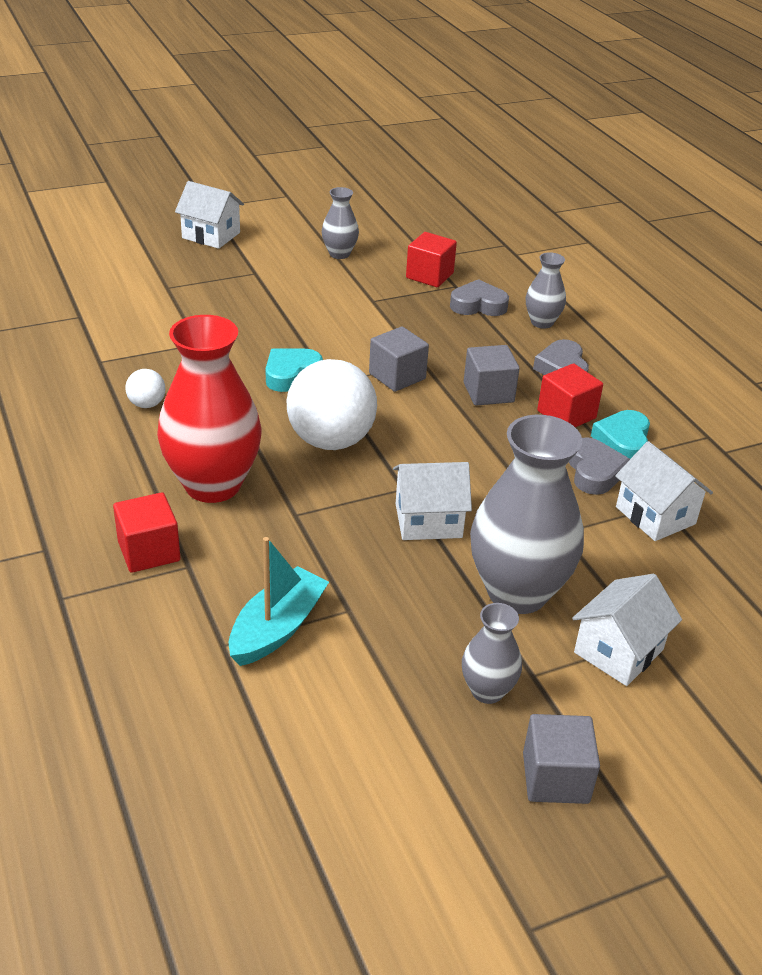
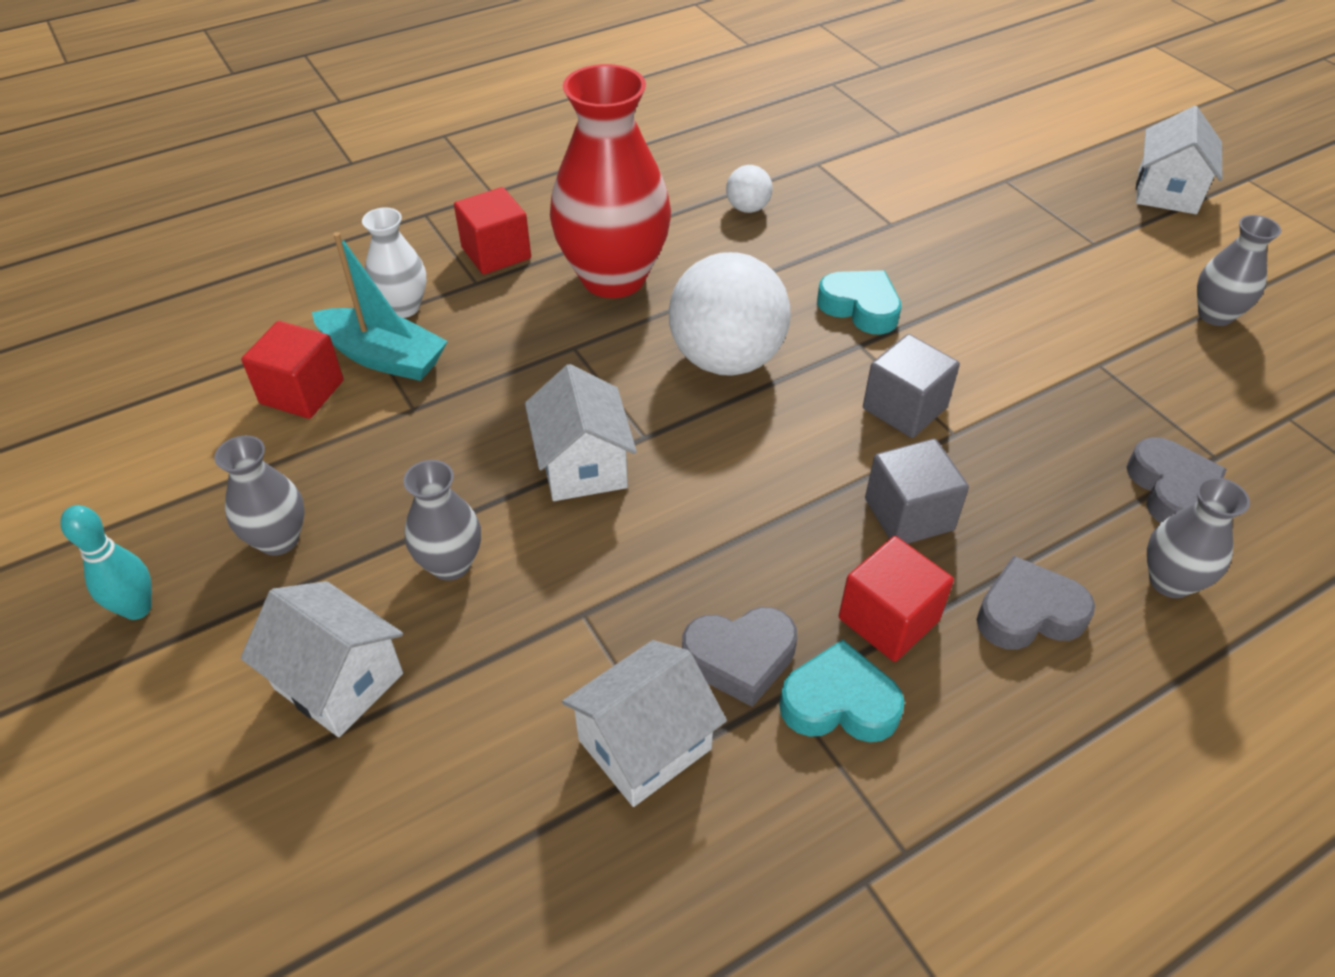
camera: 85 degrees right, 10 degrees up
(209, 615) = (403, 307): none -> white vase
(429, 275) = (1226, 422): red cube -> red cube (302, 392)
(517, 592) = (451, 564): grey vase -> grey vase, size x0.50
(555, 777) = (137, 608): grey cube -> turquoise bowling pin

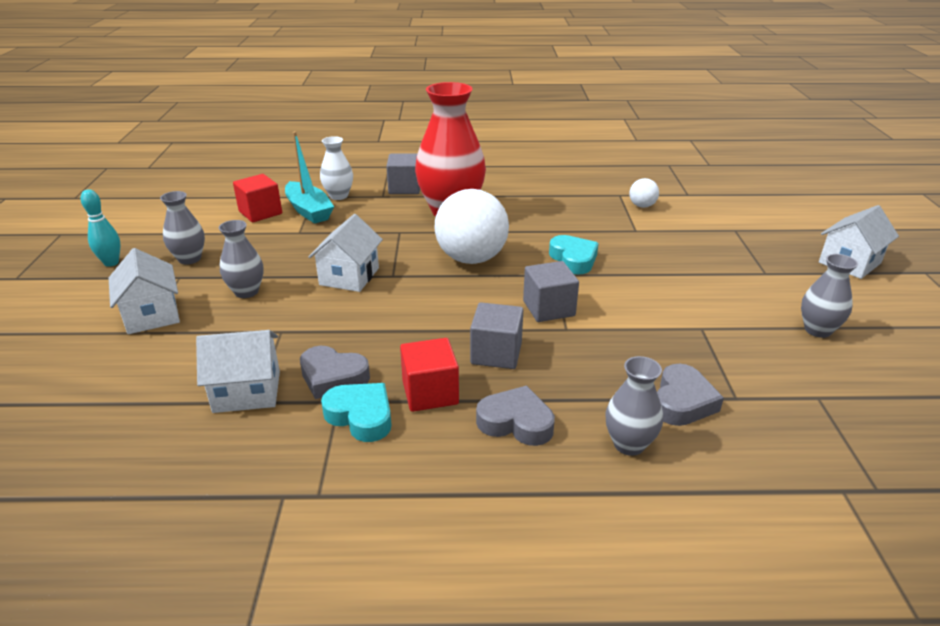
camera: 30 degrees right, 15 degrees down
(496, 253) = (405, 188): red cube -> grey cube
(747, 208) = (556, 203): white ball -> white ball (642, 206)

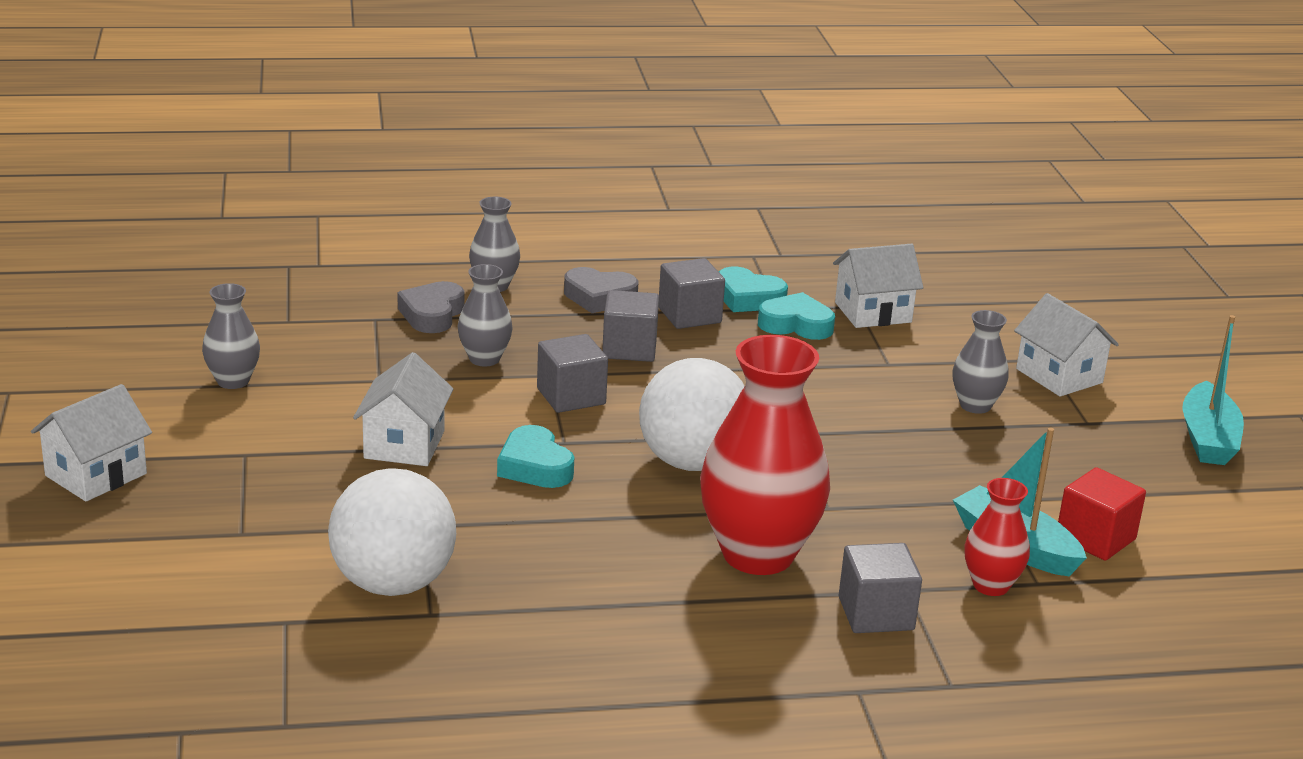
camera: 170 degrees right, 5 degrees down
(111, 263) = (1207, 439): turquoise bowling pin -> turquoise boat
(189, 259) = (1106, 448): grey vase -> grey vase (484, 359)
(333, 377) = (796, 325): grey heart -> turquoise heart
(338, 196) = (991, 585): white vase -> red vase
(349, 276) = (856, 430): white house -> white house (404, 444)
(430, 393) = (689, 315): red cube -> grey cube
(642, 206) = (393, 584): white ball -> white ball, size x2.21

